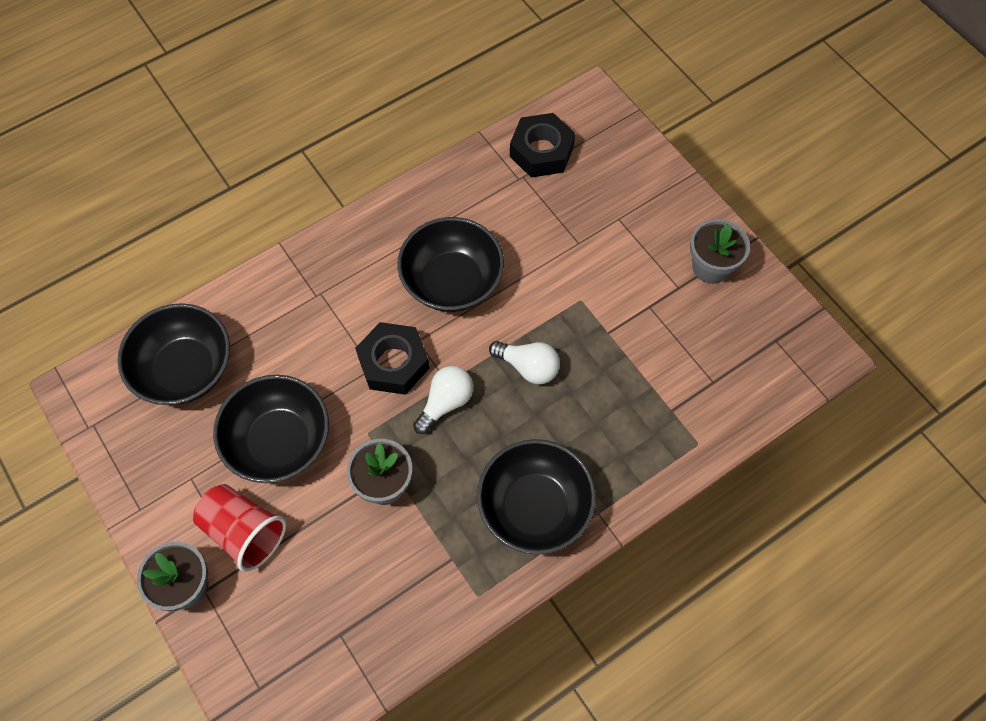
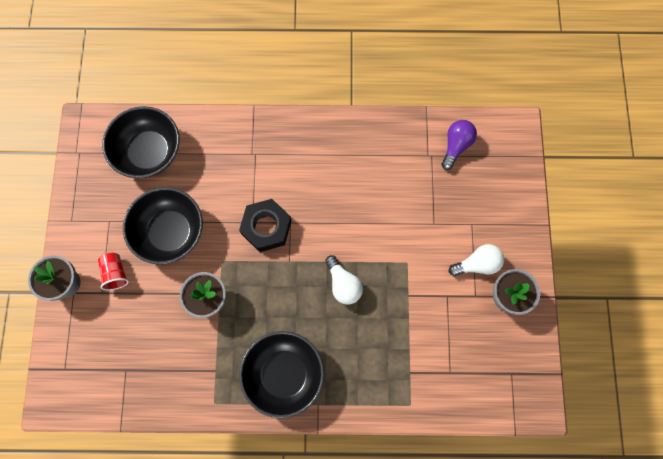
camera: 35 degrees right, 10 degrees up
(244, 532) = (116, 273): red cup -> red cup, size x0.62
(445, 403) = (279, 273): white light bulb -> white light bulb (477, 264)
(452, 281) = (337, 198): black bowl -> none
(541, 151) = (456, 146): black nut -> purple light bulb

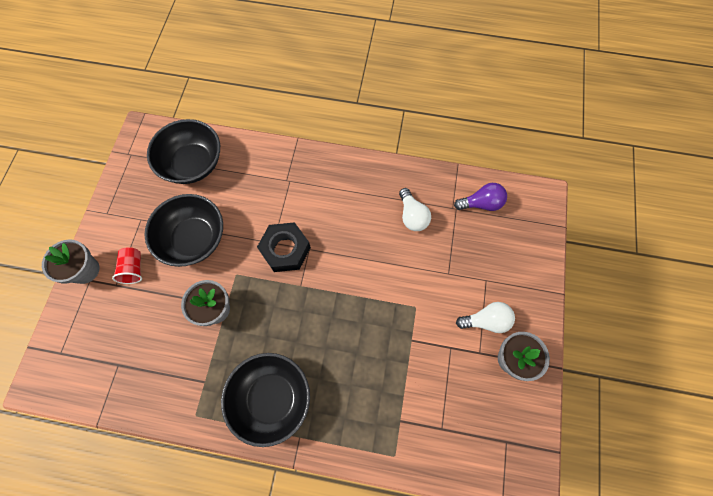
camera: 10 degrees right, 5 degrees down
(343, 284) = (348, 317): white light bulb -> white light bulb (412, 216)
(456, 146) = (481, 203): purple light bulb -> purple light bulb turned 45 degrees clockwise

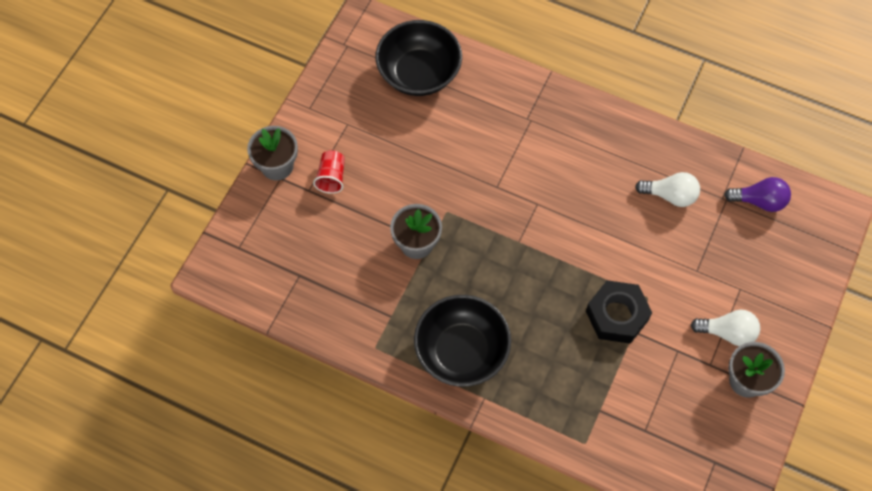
camera: 15 degrees right, 5 degrees down
(194, 239) = (405, 160): black bowl -> none
(285, 250) = (509, 198): black nut -> black nut (617, 315)
(412, 216) = (670, 195): white light bulb -> white light bulb turned 75 degrees counterclockwise

